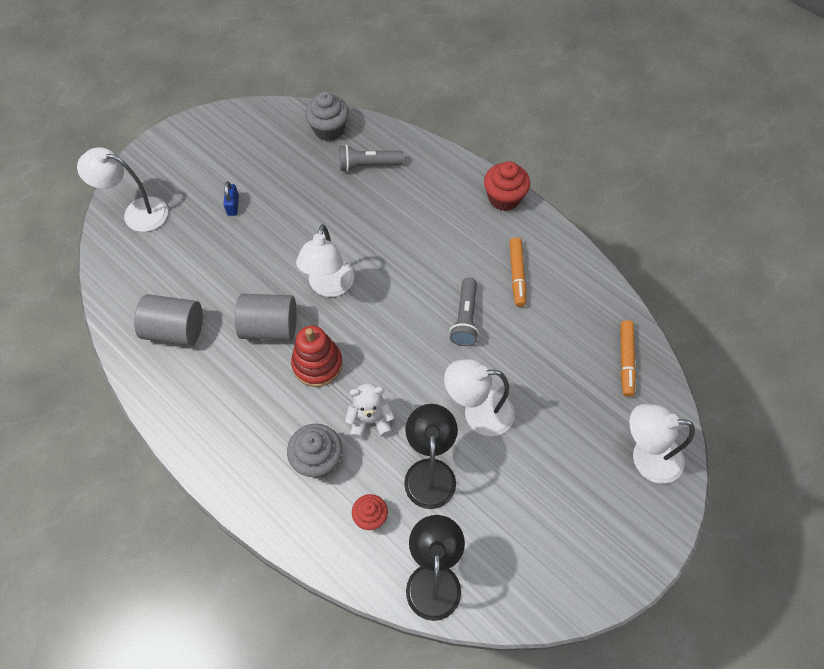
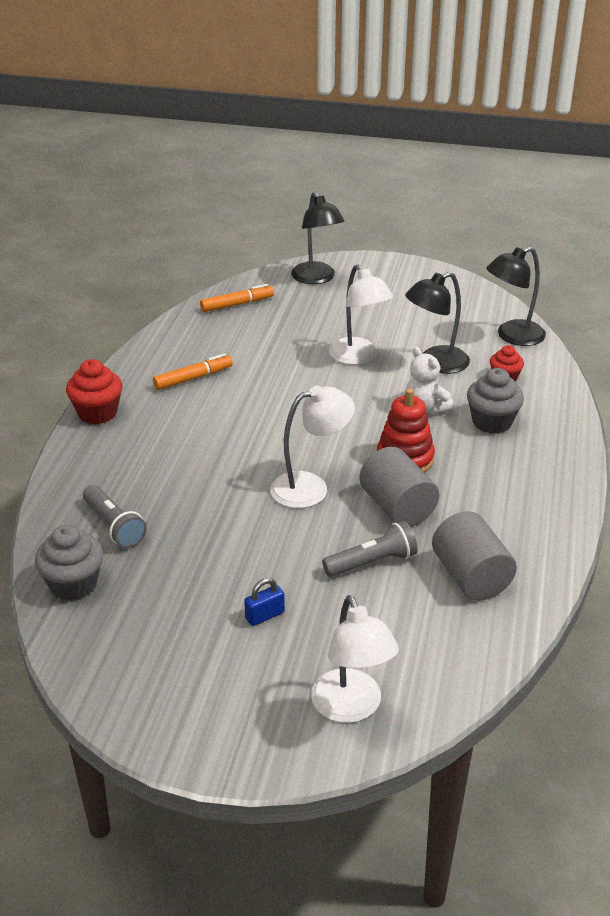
camera: 120 degrees left, 25 degrees down
(465, 318) = (269, 391): grey flashlight -> grey flashlight (372, 562)
(646, 457) = (316, 278): white lamp -> black lamp

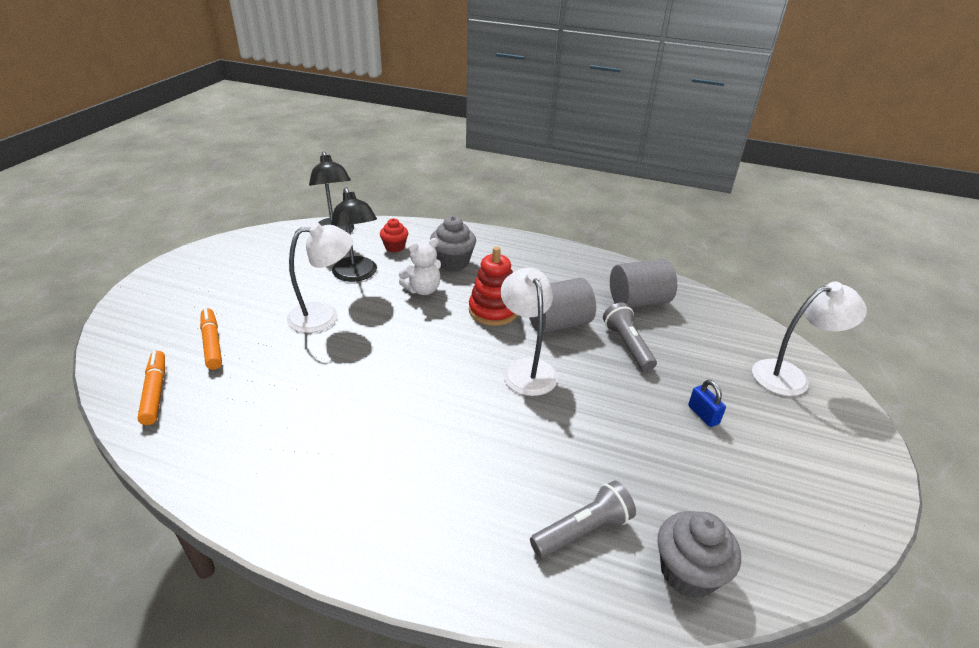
camera: 85 degrees left, 0 degrees up
(97, 413) = (343, 549): red cupcake -> none
(193, 378) = (303, 443): orange marker -> orange marker (212, 343)
(316, 278) = (147, 324): black lamp -> none

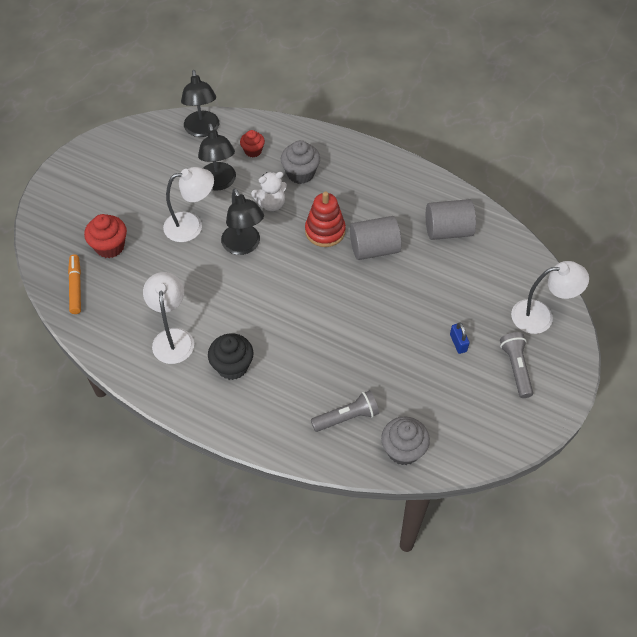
camera: 10 degrees right, 20 degrees up
(212, 343) = (110, 246): orange marker -> red cupcake
(392, 474) = (232, 366): none -> black cupcake
(393, 331) = (244, 246): none -> black lamp
(526, 369) = (339, 291): white lamp -> white lamp (173, 338)
(627, 345) = (423, 276): grey flashlight -> grey flashlight (516, 368)

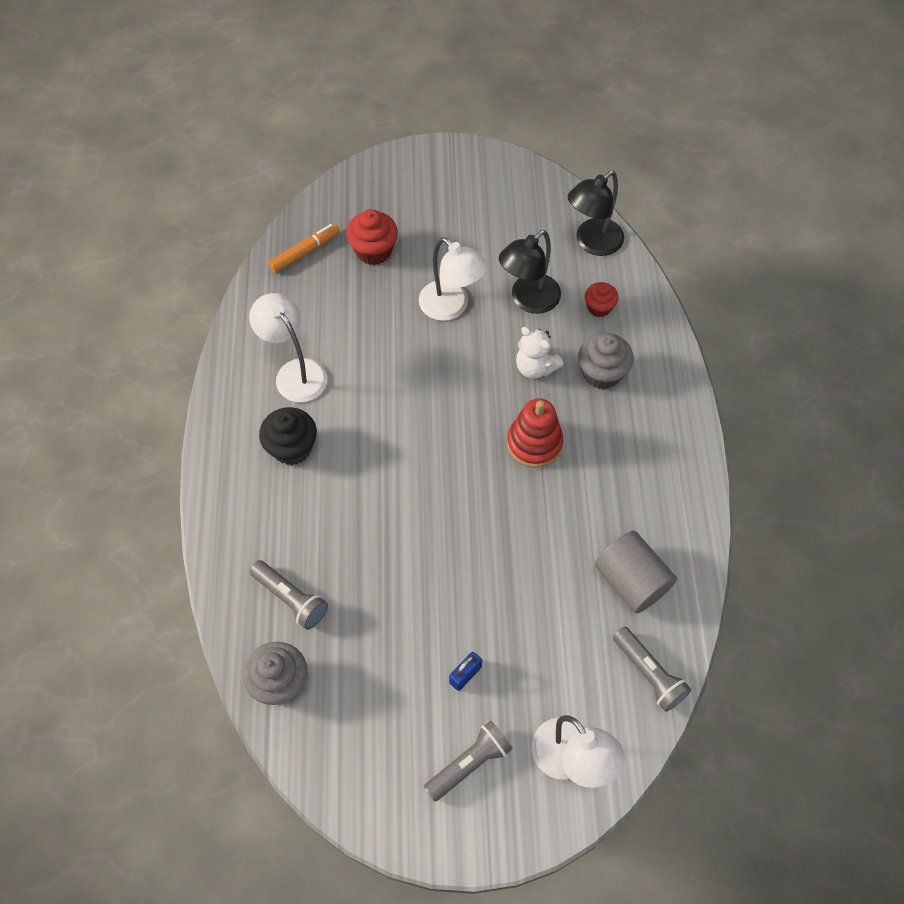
camera: 60 degrees right, 5 degrees up
(173, 338) = (295, 372): white lamp -> white lamp turned 90 degrees counterclockwise
(244, 246) = (457, 372): black lamp -> none
(374, 249) = (544, 509): grey cylinder -> none
(509, 252) = (648, 673): none -> grey flashlight

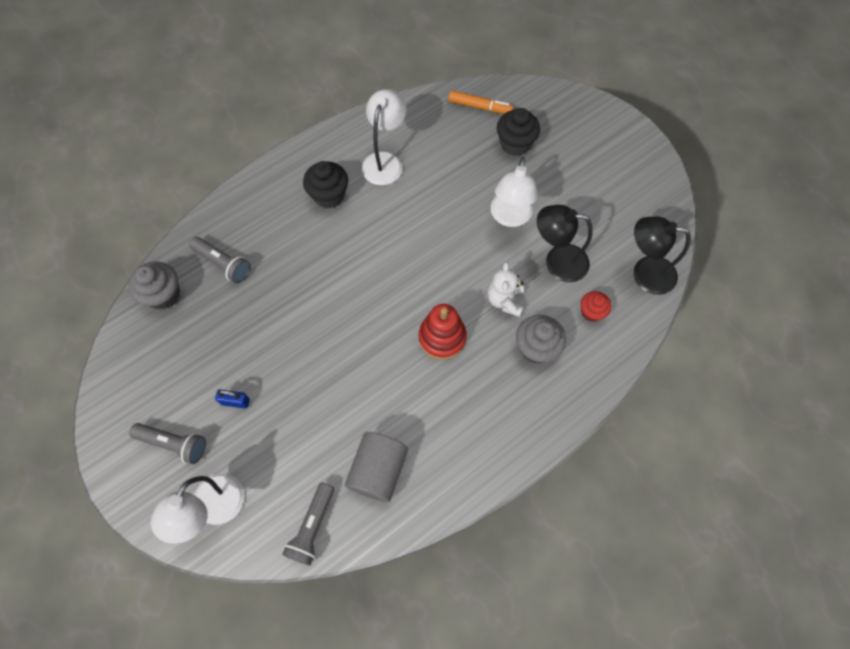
camera: 55 degrees right, 5 degrees up
(291, 598) = (223, 264): grey flashlight -> grey flashlight turned 60 degrees counterclockwise
(373, 251) = (515, 144): red cupcake -> black cupcake

